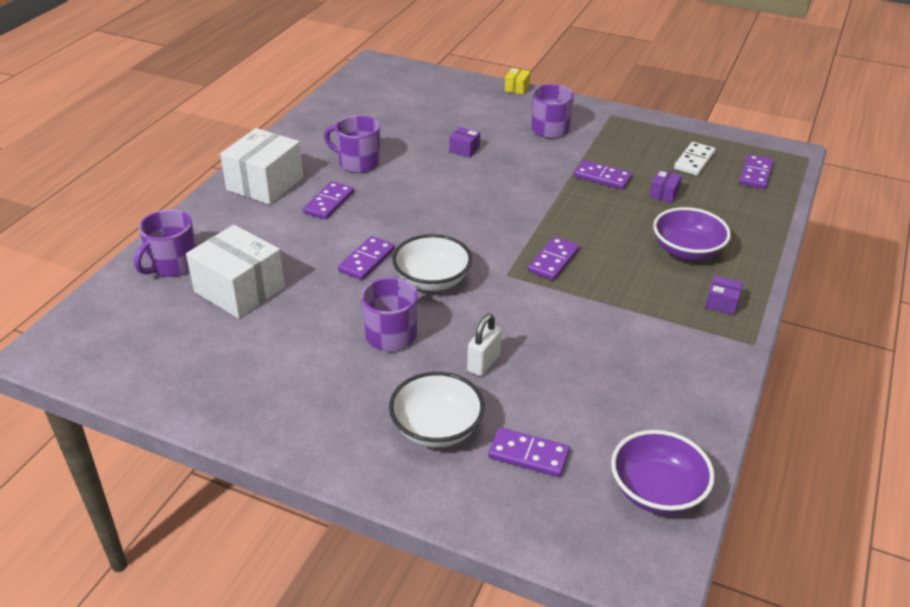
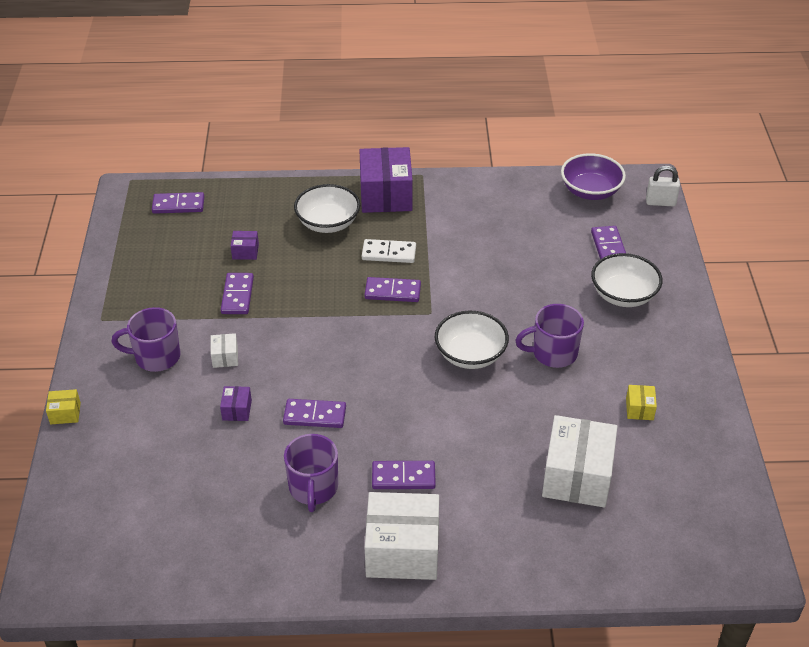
camera: 115 degrees left, 5 degrees up
(172, 264) = (583, 549): purple mug -> none
(271, 363) = (639, 409): none -> yellow box
(366, 260) = (474, 407): purple domino -> purple domino (314, 415)
(483, 363) = (544, 293): white padlock -> white padlock (660, 202)
(528, 156) = (225, 357): none -> white box
(687, 251) = (328, 223): purple bowl -> white bowl
(694, 161) = (173, 244): white domino -> white domino (389, 253)
(722, 303) = (386, 195): purple box -> purple box, size x2.28

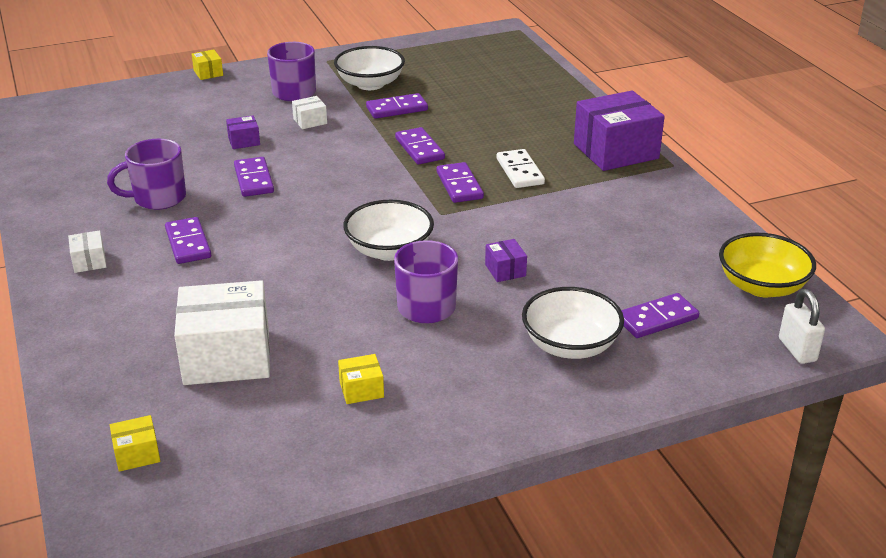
camera: 70 degrees right, 10 degrees down
(178, 205) = (502, 56): purple domino -> purple domino (419, 149)
(245, 252) = (462, 99): purple box -> purple box (505, 270)
(328, 223) = (540, 129): white bowl -> white bowl (370, 84)
(402, 550) = (89, 261): white box -> white box, size x0.44
(590, 191) = (761, 286): purple bowl -> yellow bowl
(677, 545) = (137, 454): none -> yellow box

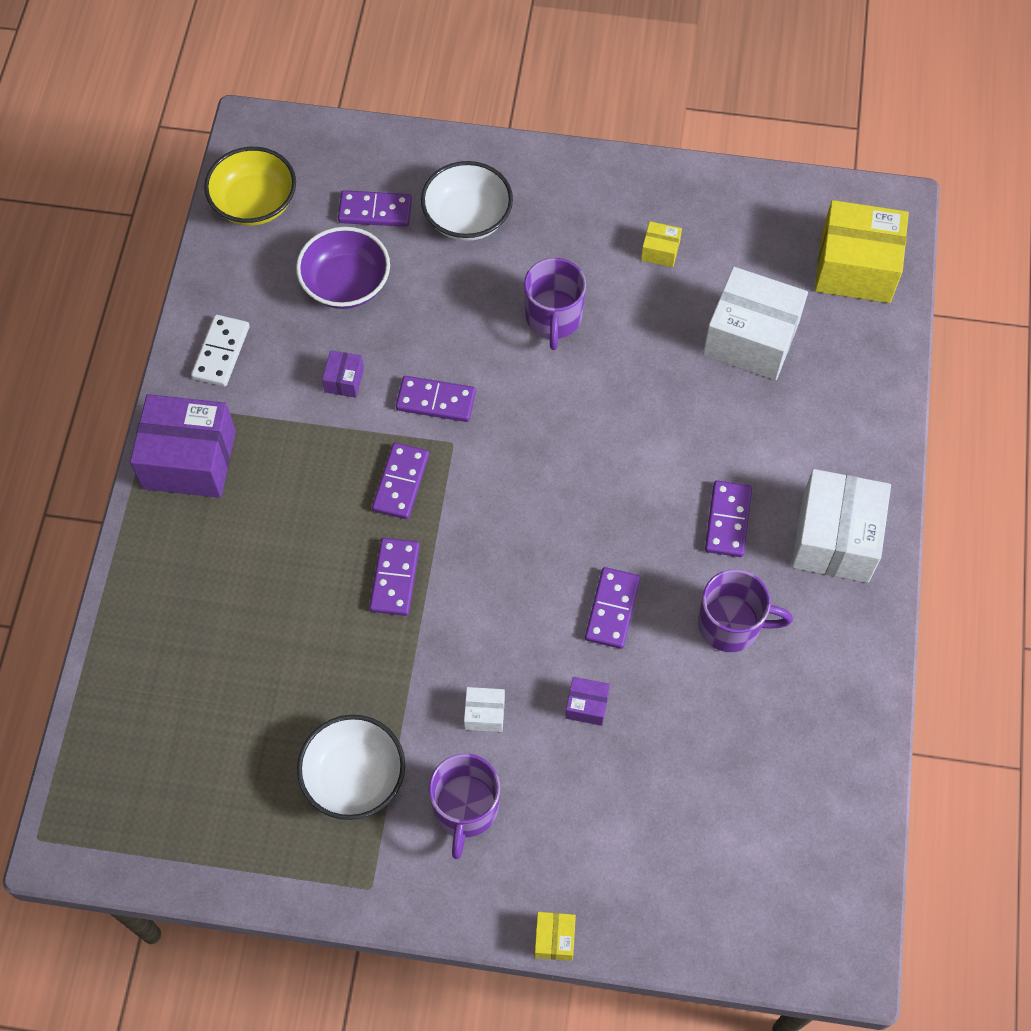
camera: 150 degrees left, 30 degrees up
(89, 261) = (835, 538): white box -> white box, size x2.28
(137, 454) = (855, 267): yellow box -> yellow box, size x2.28
(389, 250) = (538, 410): white bowl -> none
(397, 109) = (362, 688): purple domino -> purple domino (436, 401)
(505, 270) = (452, 329): purple box -> purple box (344, 380)
(519, 171) = (320, 475): white domino -> white domino (221, 352)
(622, 266) = (346, 284): none -> purple bowl
(797, 350) = (300, 130): white padlock -> none

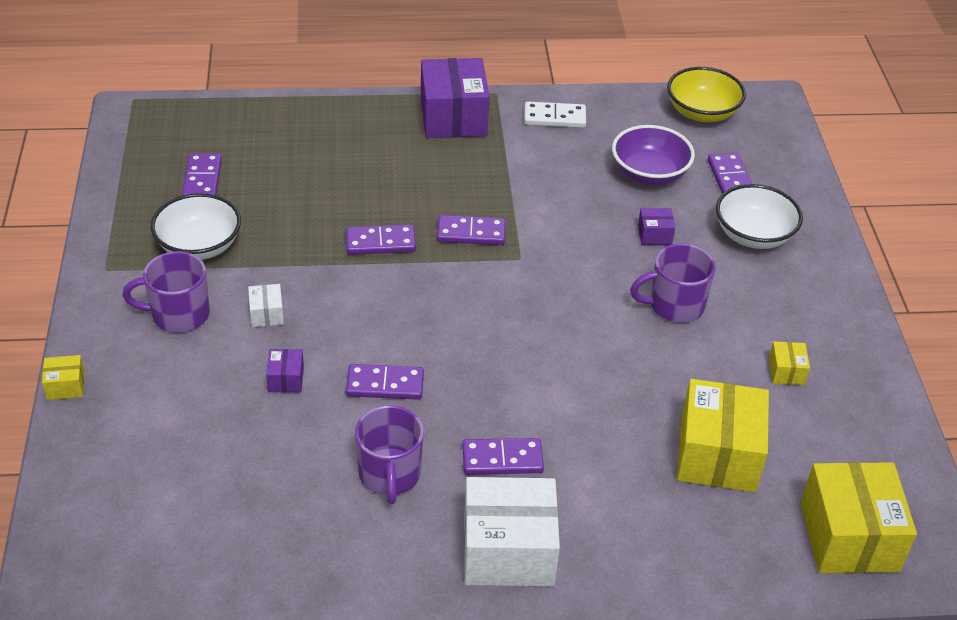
camera: 75 degrees right, 20 degrees down
(344, 380) = (556, 186): purple box -> purple box (654, 235)
(436, 401) = (557, 242): purple domino -> purple domino (202, 179)
(751, 338) = (717, 454): white box -> yellow box

